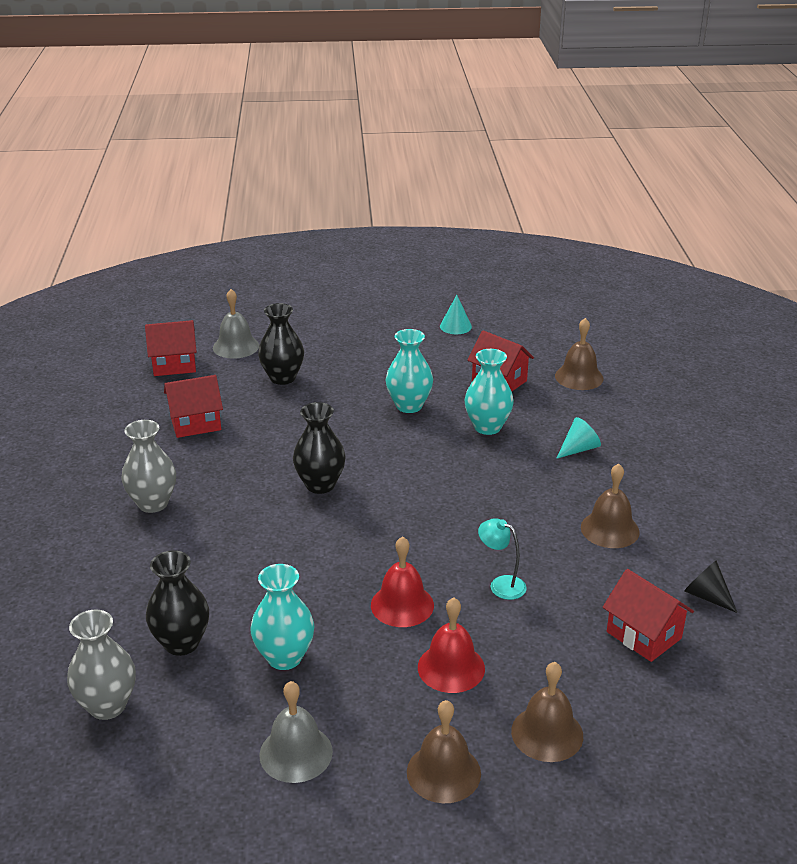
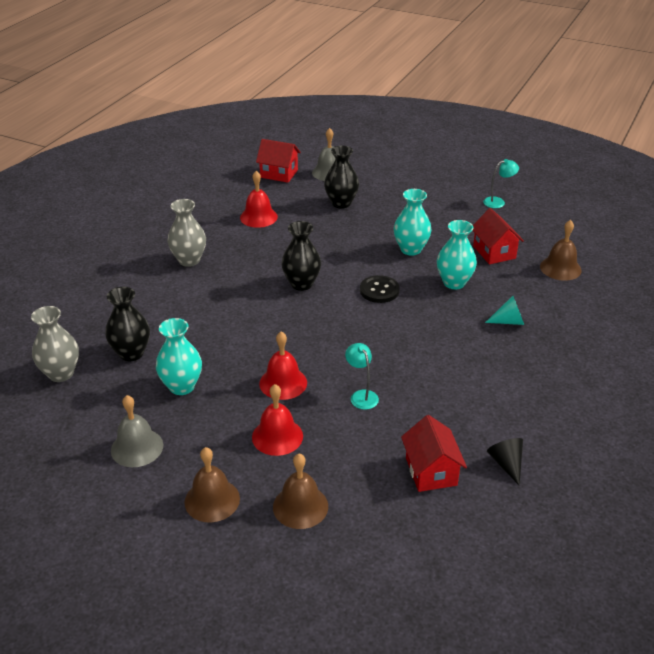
camera: 30 degrees right, 5 degrees up
(195, 423) = (258, 217): red house -> red bell
(415, 462) = (379, 290): none -> black button
(455, 326) = (498, 202): turquoise cone -> turquoise lamp
(610, 529) = (477, 387): brown bell -> none

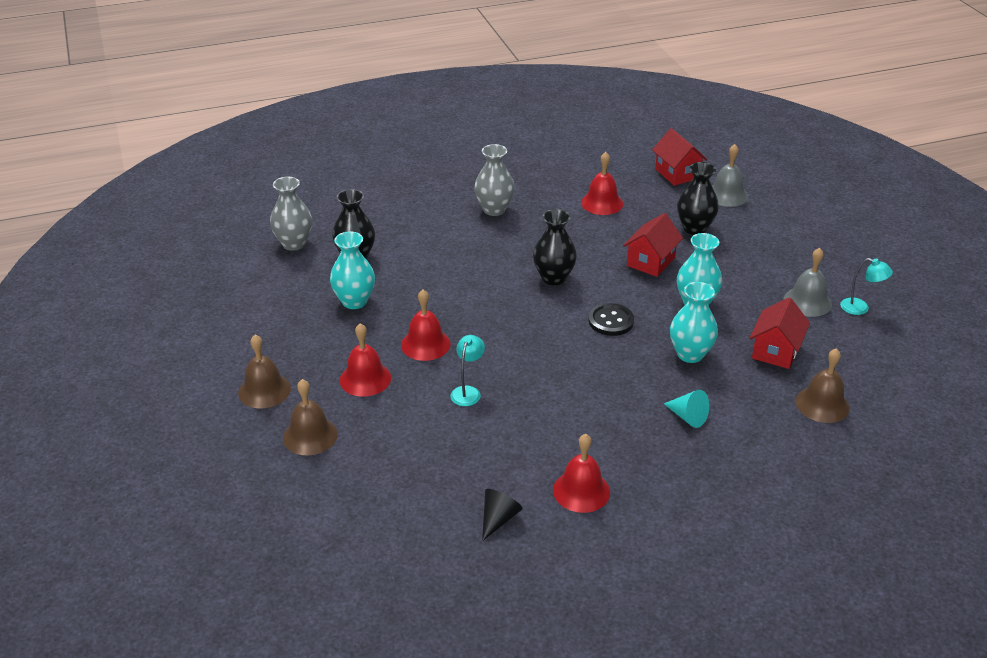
camera: 45 degrees right, 0 degrees up
(137, 447) = (270, 324): grey bell -> grey bell (807, 301)
(431, 471) = (433, 481): red house -> red house (651, 262)
(523, 408) = (581, 491): none -> red bell

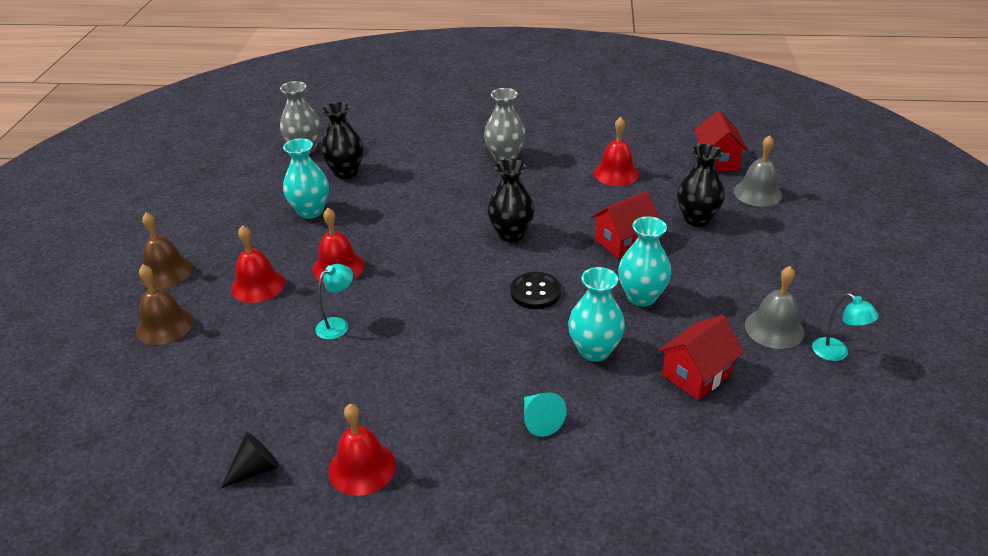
camera: 25 degrees right, 0 degrees up
(822, 404) = (710, 455): brown bell -> none

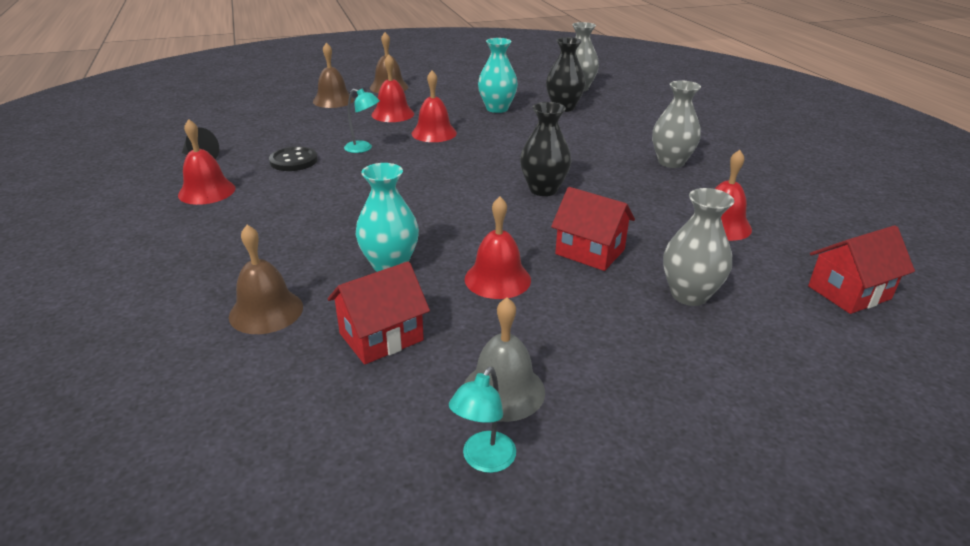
camera: 65 degrees right, 5 degrees down
(535, 292) = (461, 218): black button -> black button (293, 161)
(540, 421) = (277, 254): turquoise cone -> none
(636, 438) = (266, 311): none -> brown bell
(641, 297) = (497, 279): turquoise vase -> red bell
(696, 219) = (689, 295): black vase -> grey vase
(696, 375) = (381, 337): red house -> red house turned 60 degrees counterclockwise
(757, 193) = (813, 338): grey bell -> none

